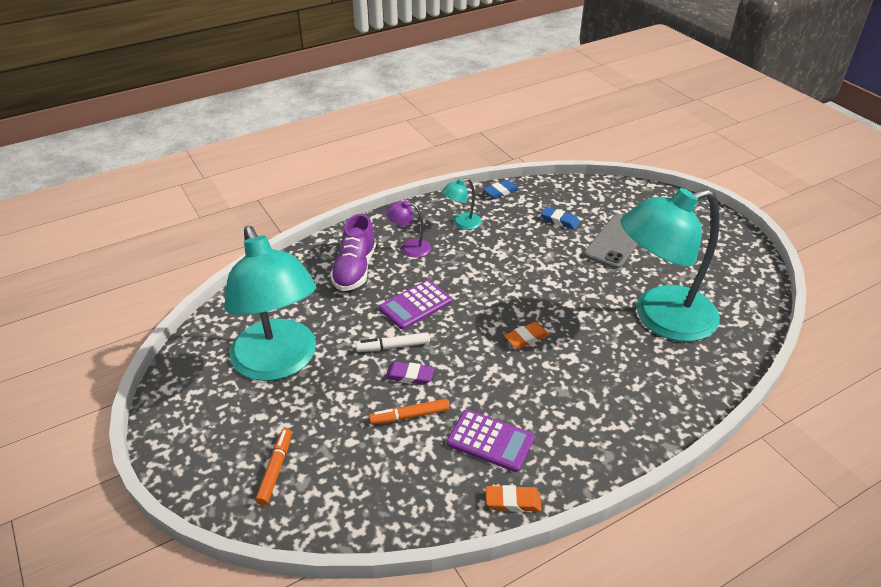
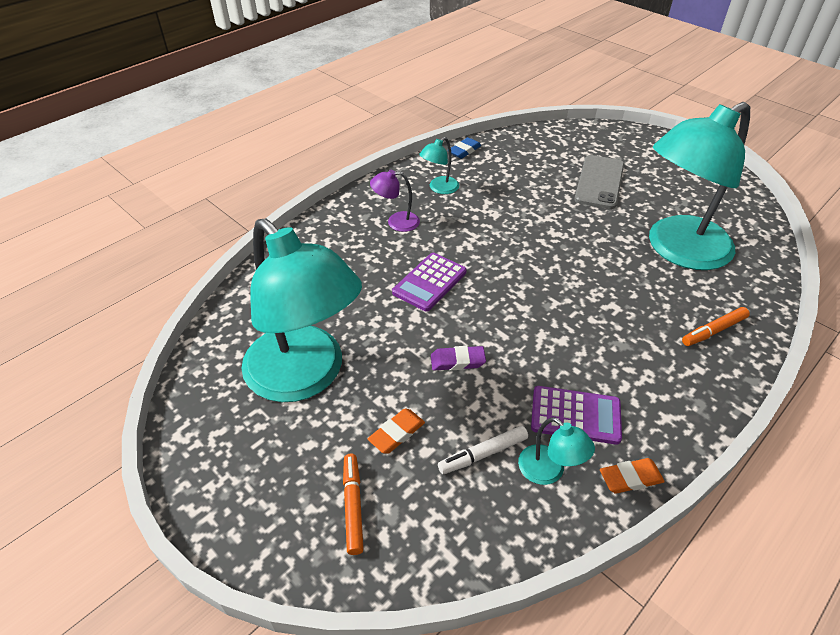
camera: 15 degrees left, 5 degrees up
(355, 269) = (347, 256): purple shoe -> none
(393, 346) = (426, 332): white marker -> white marker (483, 454)
(409, 416) = (478, 406): orange marker -> orange marker (713, 331)
(445, 480) = (549, 471): none -> turquoise lamp
(526, 338) = (559, 295): orange eraser -> orange eraser (396, 433)
(559, 220) = (535, 170): blue eraser -> none

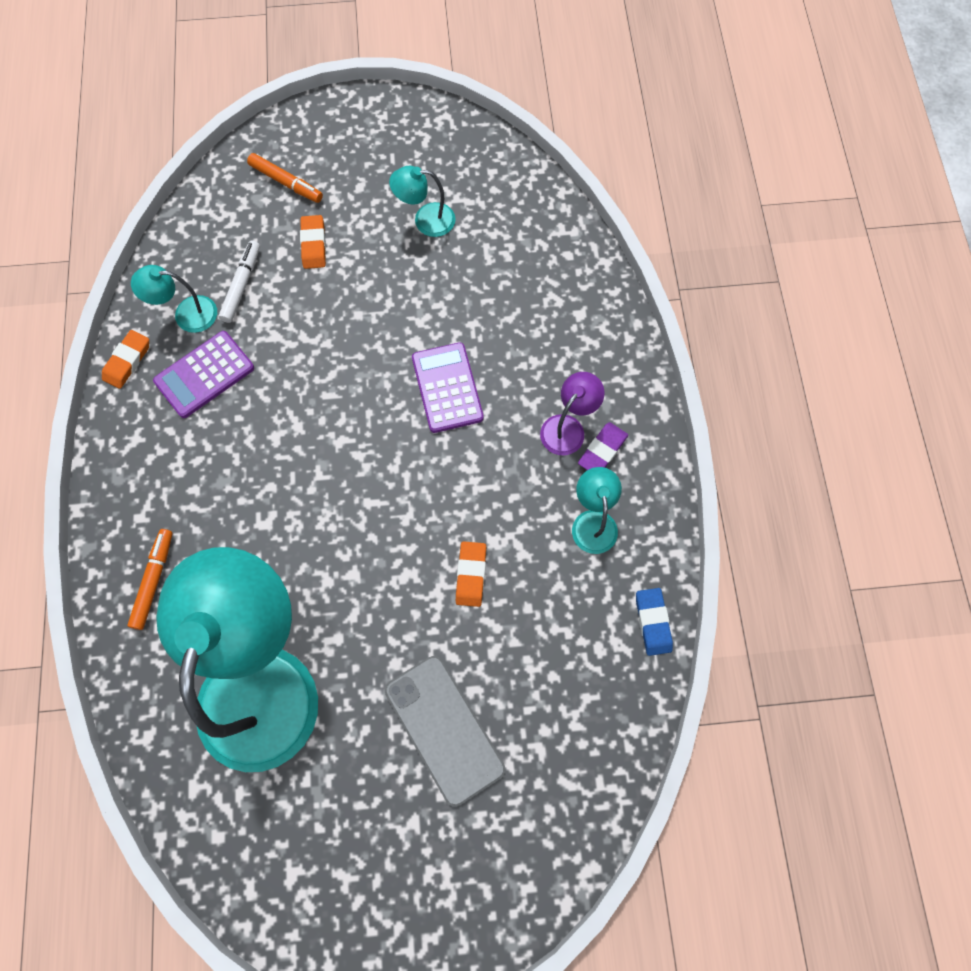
camera: 130 degrees right, 25 degrees up
(305, 376) = (425, 220): turquoise lamp -> turquoise lamp, size x0.40
(457, 361) = (336, 336): purple eraser -> purple eraser (602, 450)
(522, 212) = (471, 575): none -> orange eraser

